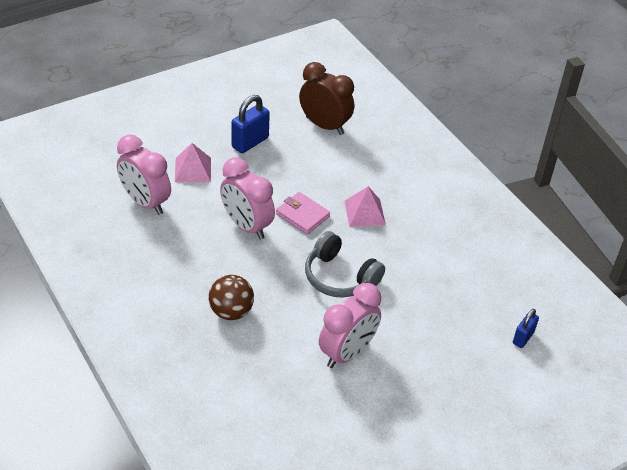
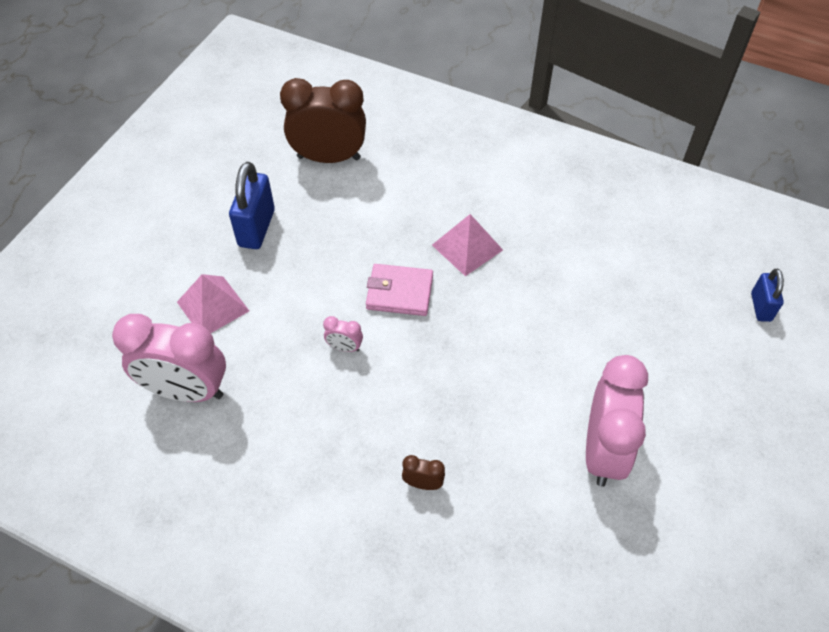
camera: 30 degrees left, 10 degrees up
(231, 311) = (423, 483): brown ball -> brown clock
(246, 226) = (344, 347): pink clock -> pink clock, size x0.41
(340, 277) = (510, 351): grey headphones -> none

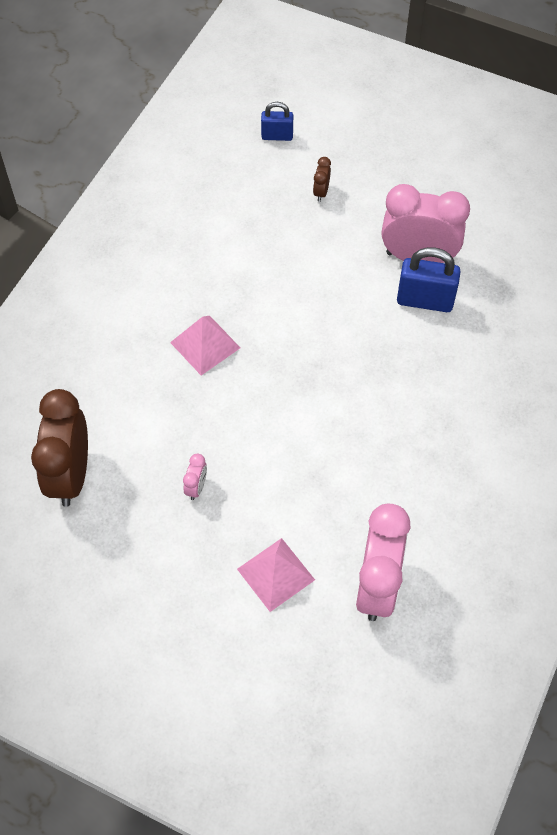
camera: 90 degrees left, 5 degrees up
(256, 228) = (171, 541): blue padlock -> blue padlock (425, 300)
(344, 347) = (324, 448): pink clock -> pink clock (196, 487)
(399, 292) = (259, 403): pink wallet -> none
(423, 483) = (457, 384): brown clock -> brown clock (321, 192)

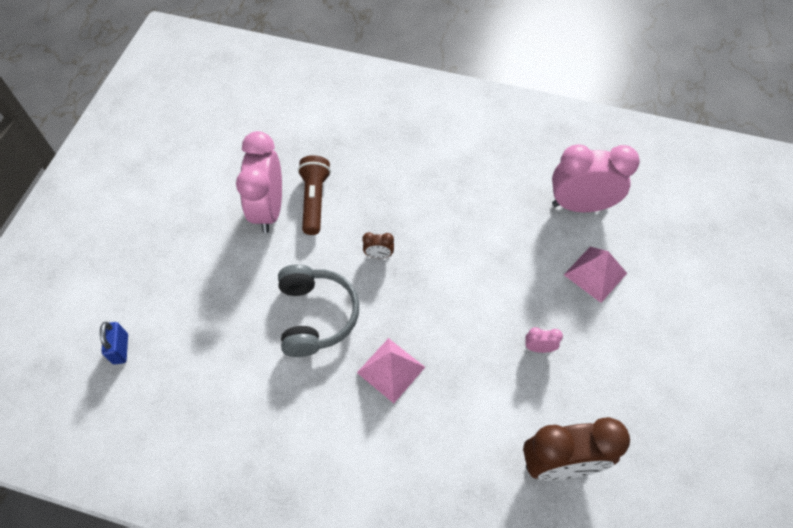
camera: 100 degrees left, 0 degrees up
(279, 288) = (316, 316): none -> grey headphones
(321, 192) = (196, 296): brown clock -> brown clock (378, 255)
(425, 300) = (314, 200): blue padlock -> brown flashlight

